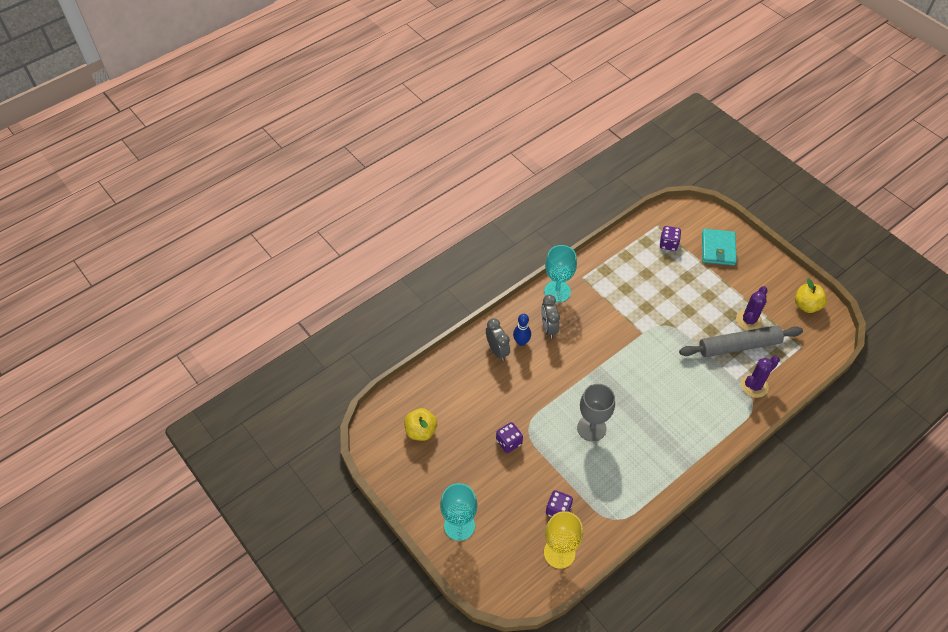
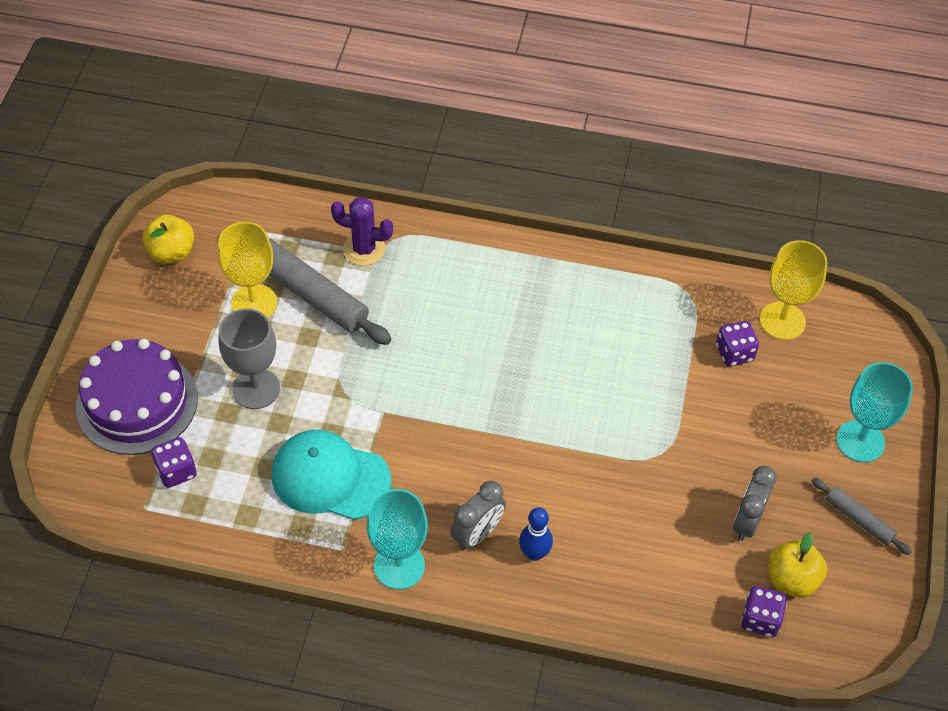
camera: 130 degrees left, 0 degrees up
(422, 486) = (859, 519): none -> grey rolling pin
(497, 350) = (578, 575): grey clock -> grey clock (747, 521)
(509, 442) = (702, 463): purple dice -> purple dice (760, 619)
(591, 428) = (591, 384): grey goblet -> grey goblet (256, 389)
(622, 293) = (330, 477): none -> turquoise cap
(718, 249) = (137, 402): turquoise wallet -> purple cake
(748, 320) = (254, 303): purple cactus -> yellow goblet

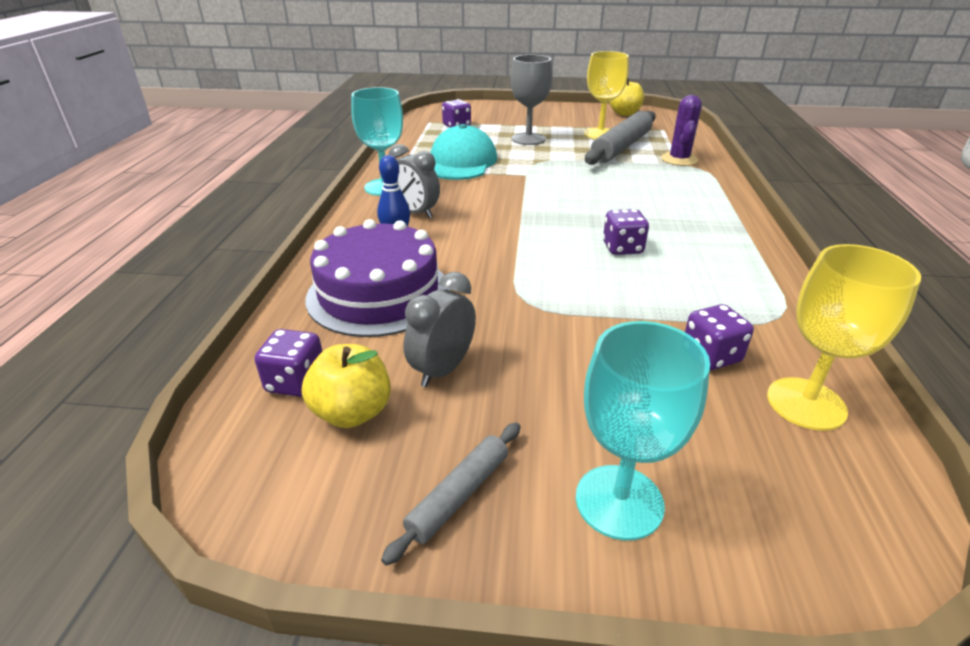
camera: 85 degrees right, 20 degrees down
(137, 402) = (504, 115): purple cake -> purple cake (379, 293)
(575, 363) = (622, 248): none -> purple dice
(747, 521) = (443, 369): grey clock -> grey clock turned 75 degrees counterclockwise

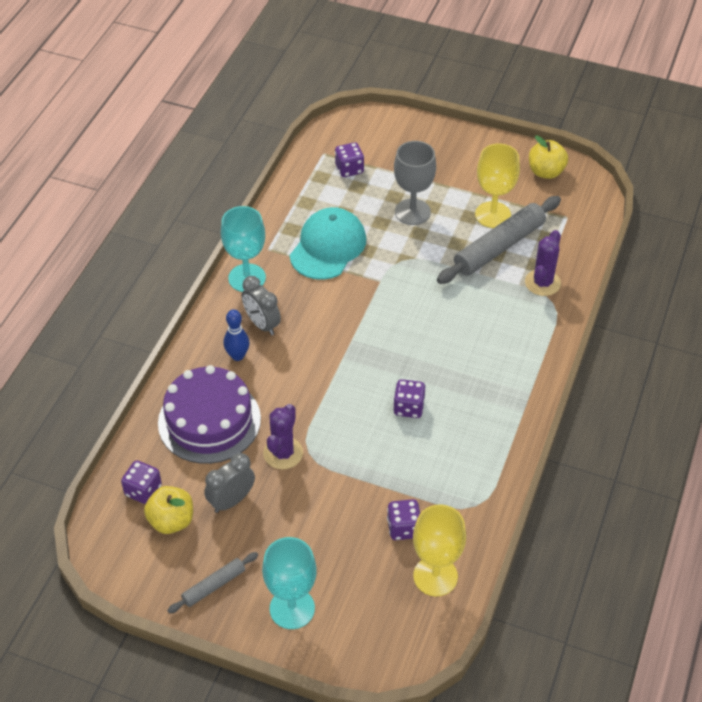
camera: 15 degrees right, 15 degrees up
(493, 308) = (283, 453): none -> purple cactus

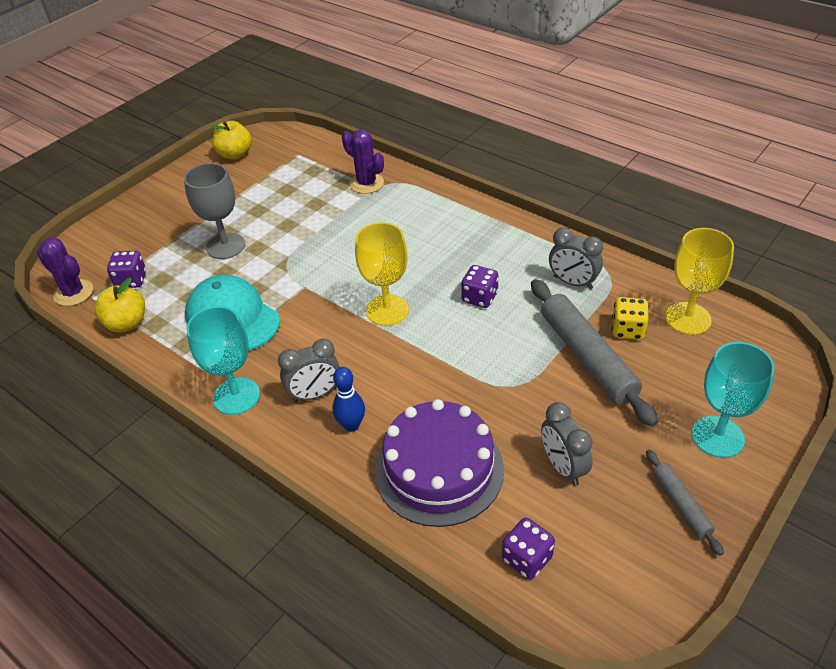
camera: 70 degrees left, 5 degrees down
(171, 521) = (580, 534): yellow apple -> yellow apple (127, 323)
(283, 453) = (508, 408): purple cactus -> purple cactus (73, 293)
(403, 528) = (627, 330): purple dice -> yellow dice
(455, 476) = (573, 282): none -> grey clock
(493, 215) = (265, 195): yellow goblet -> yellow goblet (387, 310)
(499, 247) = (308, 199): grey rolling pin -> grey rolling pin (587, 357)

